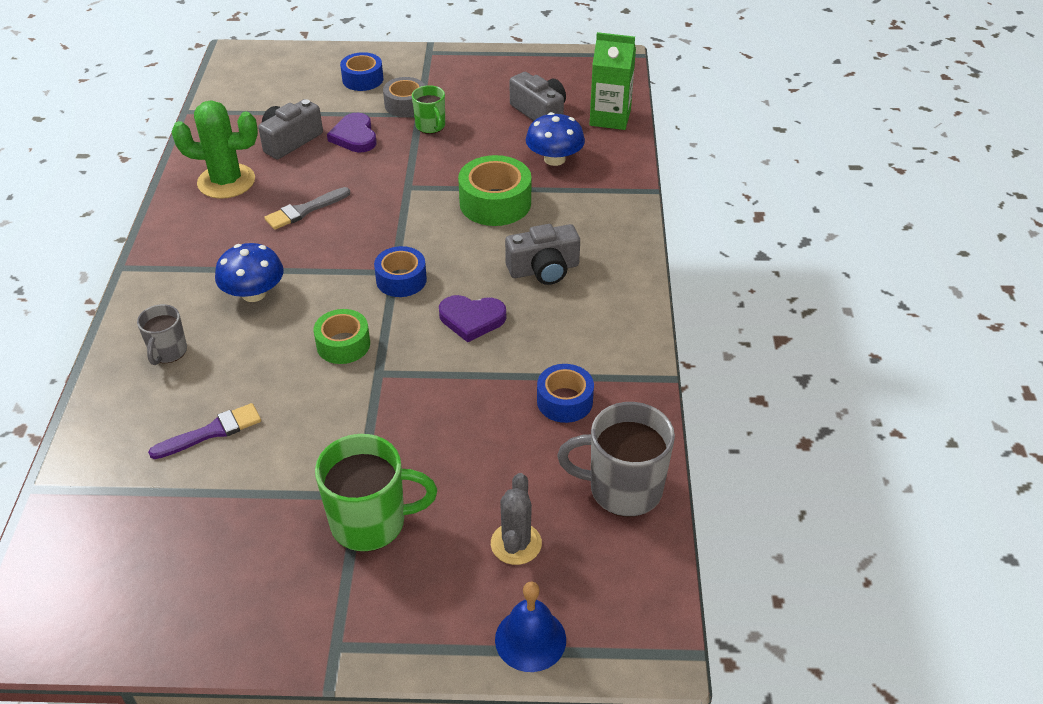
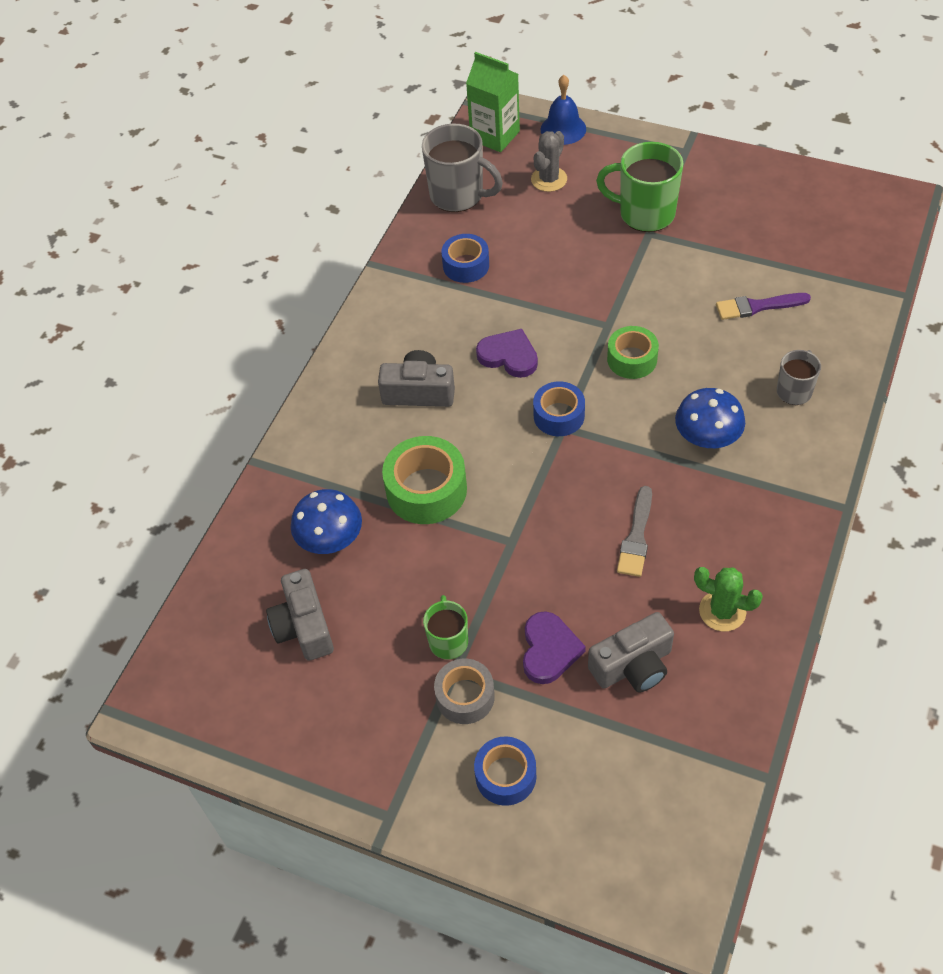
camera: 155 degrees left, 10 degrees up
(226, 181) = (722, 611): green cactus -> green cactus, size x0.65
(305, 210) = (636, 536): grey brush -> grey brush turned 120 degrees clockwise
(610, 118) = (227, 590): green carton -> green carton (495, 136)

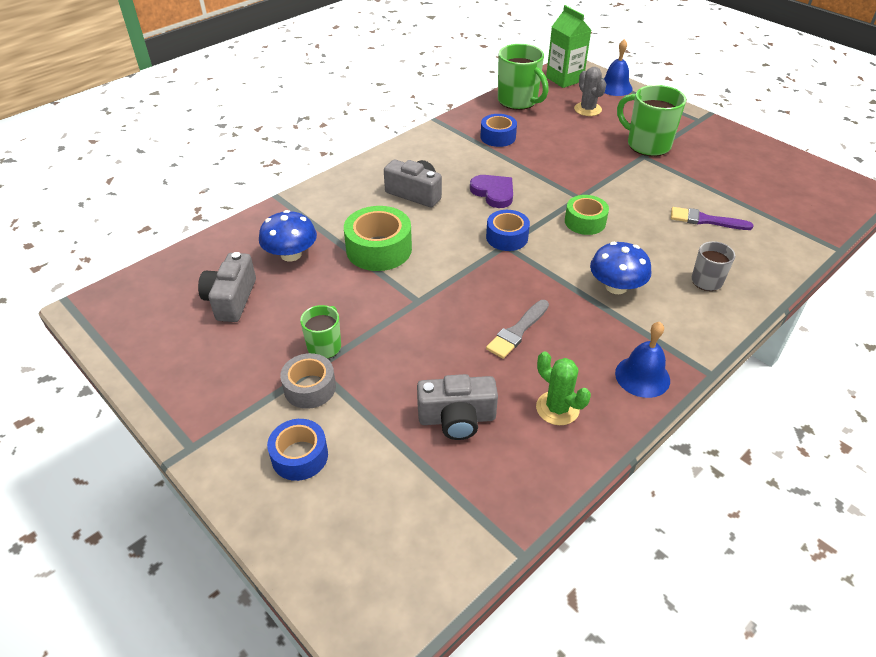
camera: 20 degrees right, 10 degrees down
(458, 195) = (518, 101): grey mug -> green mug
(549, 179) = (587, 109): grey cactus -> grey cactus turned 75 degrees counterclockwise
(549, 650) = (396, 381): purple heart -> none
(784, 539) = (642, 376): none -> blue bell

